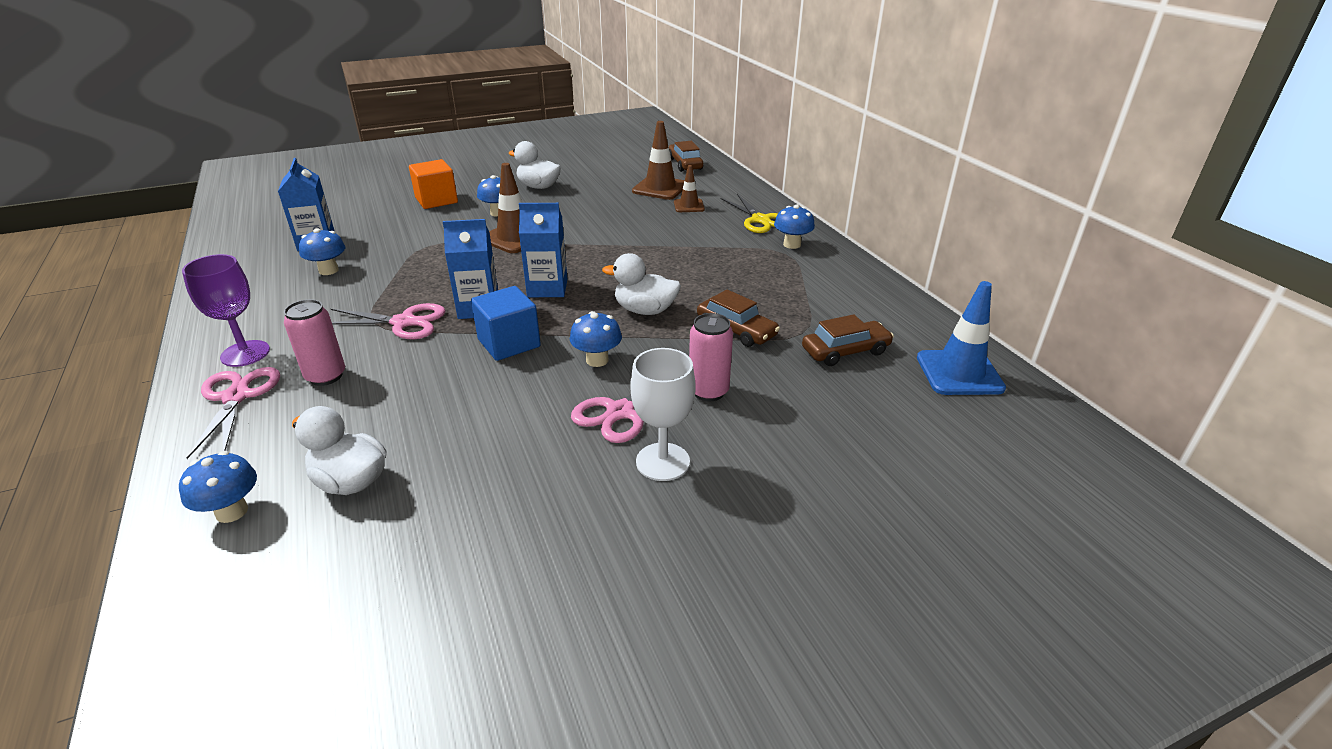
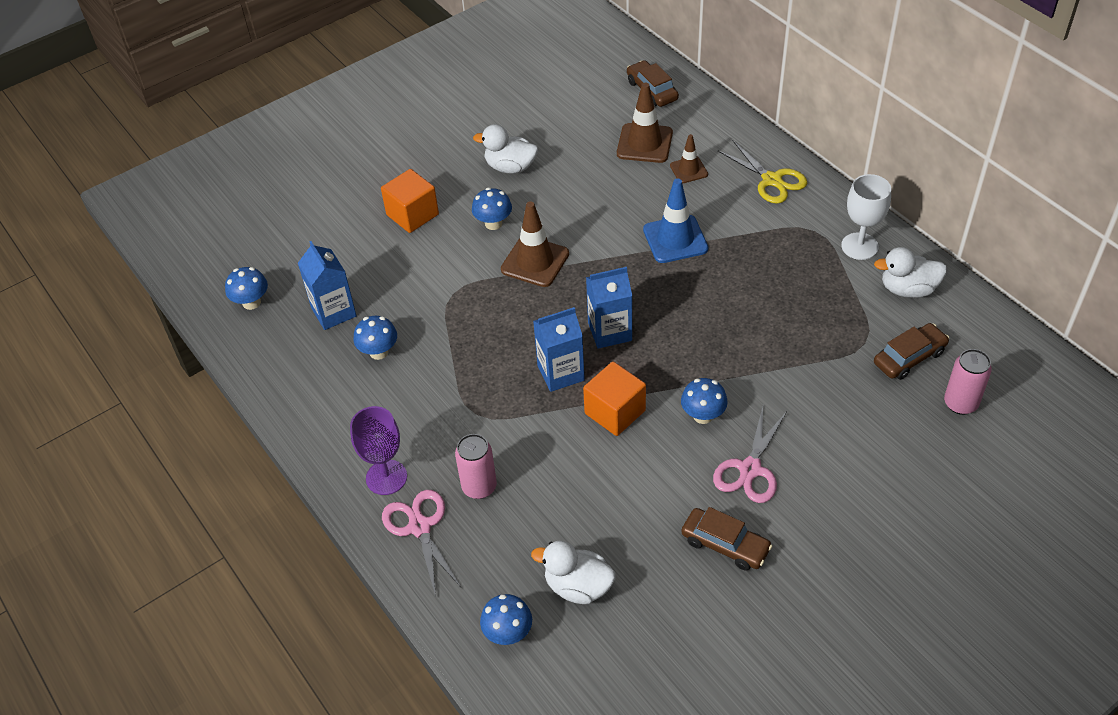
camera: 10 degrees left, 15 degrees up
(404, 322) = (503, 407): pink scissors -> none
(509, 343) = (615, 412): blue cube -> orange cube
(645, 310) = (715, 343): white duck -> white duck (908, 289)
(662, 462) = (806, 512): white goblet -> white goblet (859, 246)
(708, 391) = (812, 431): pink can -> pink can (960, 403)
(736, 330) = (807, 351): brown car -> brown car (725, 545)
(792, 244) = (816, 215): blue mushroom -> blue mushroom (251, 302)
(959, 373) = (1008, 363): blue traffic cone -> blue traffic cone (675, 239)

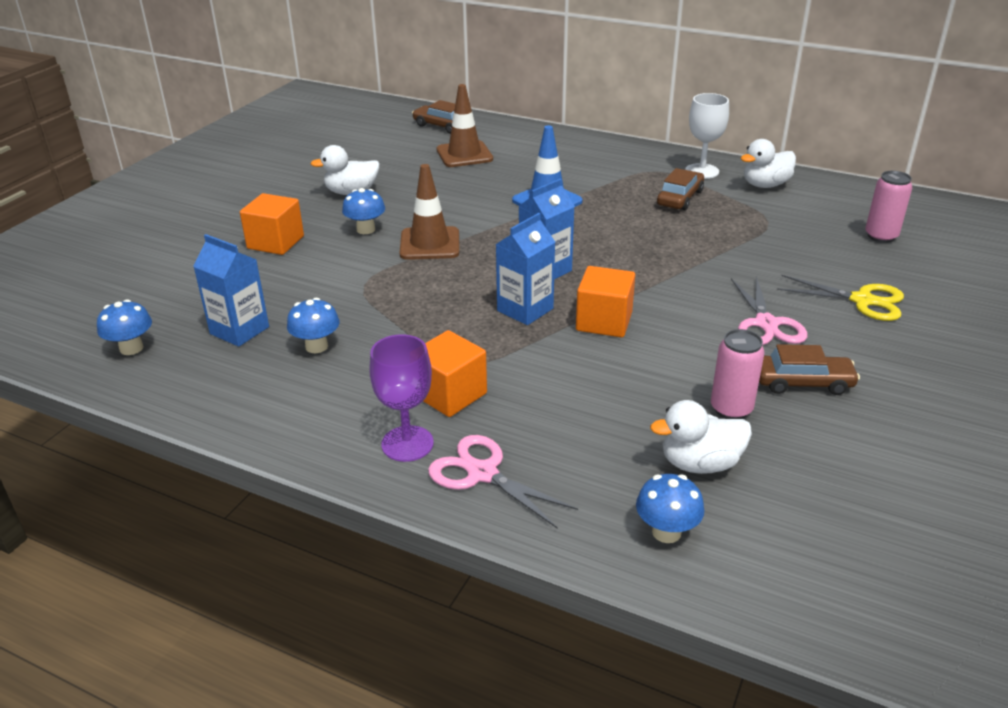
camera: 30 degrees left, 15 degrees down
(444, 442) = (450, 394): none -> orange cube
(479, 487) = (520, 418): pink can -> pink can (731, 409)
(688, 170) = (518, 161): brown traffic cone -> none
(703, 415) = (686, 301): blue mushroom -> none
(772, 180) = (593, 152): yellow scissors -> yellow scissors (862, 300)
(909, 357) = (812, 221): brown car -> brown car (680, 198)

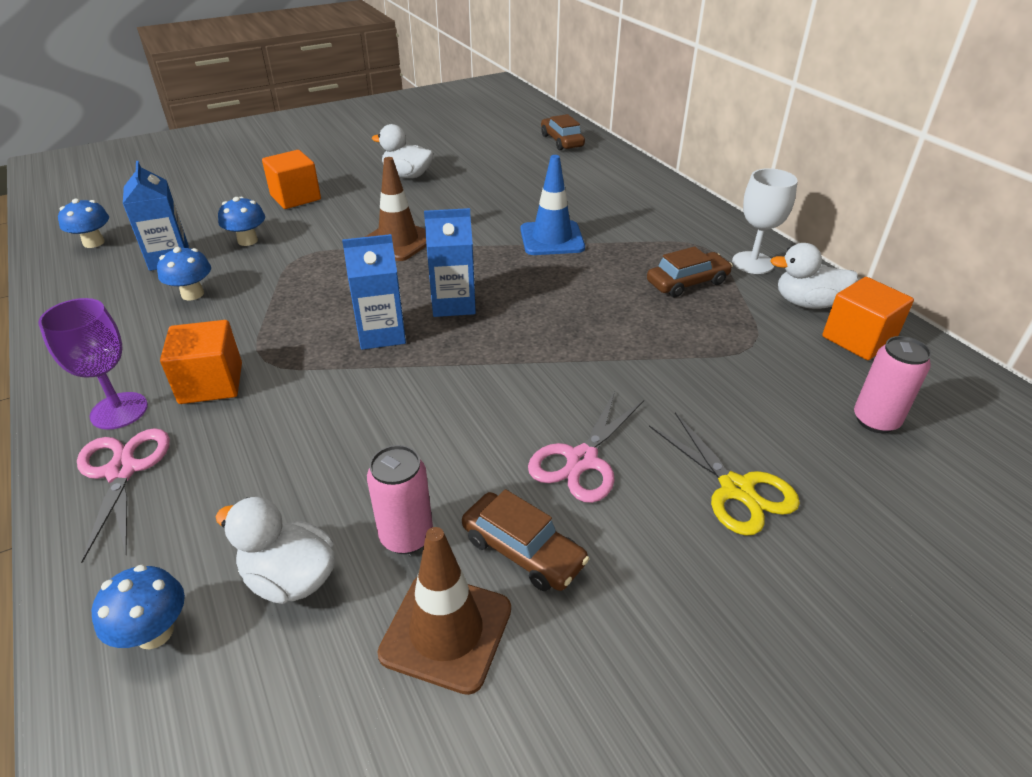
camera: 35 degrees right, 5 degrees up
(366, 229) = (371, 210): blue mushroom -> blue mushroom (247, 241)
(464, 154) = (543, 172): brown traffic cone -> brown traffic cone (446, 631)
(604, 321) = (429, 378): orange cube -> orange cube (858, 339)

